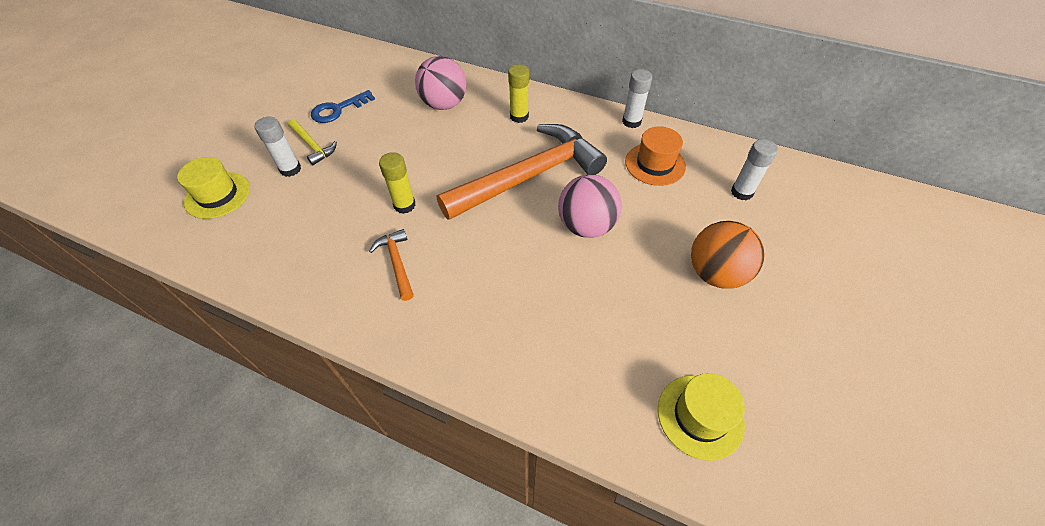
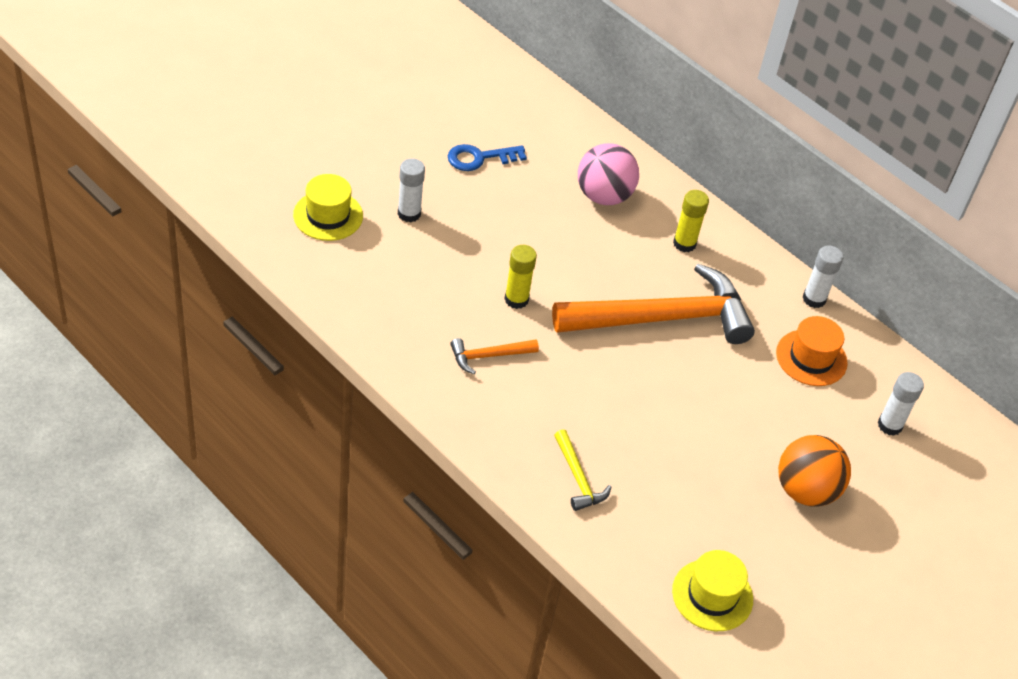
camera: 15 degrees right, 5 degrees down
(313, 146) = (439, 194): yellow hammer -> yellow hammer (578, 478)
(397, 263) = (488, 356): orange hammer -> orange hammer turned 105 degrees counterclockwise
(586, 226) = (697, 394): pink ball -> none

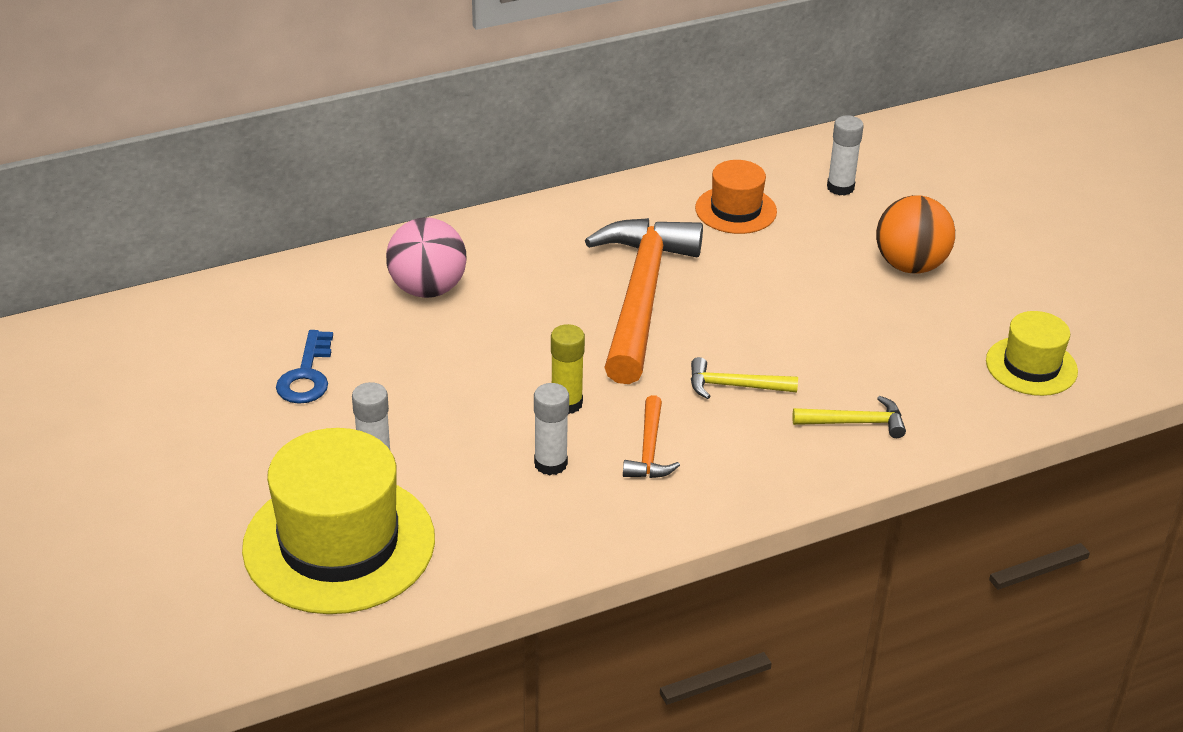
camera: 65 degrees left, 10 degrees down
(328, 215) = (339, 543): yellow hat -> yellow hat, size x1.86
(584, 394) = (734, 386): none -> yellow hammer
(684, 243) = (534, 249): yellow glue stick -> none
(814, 299) = (654, 184): white glue stick -> white glue stick (550, 463)

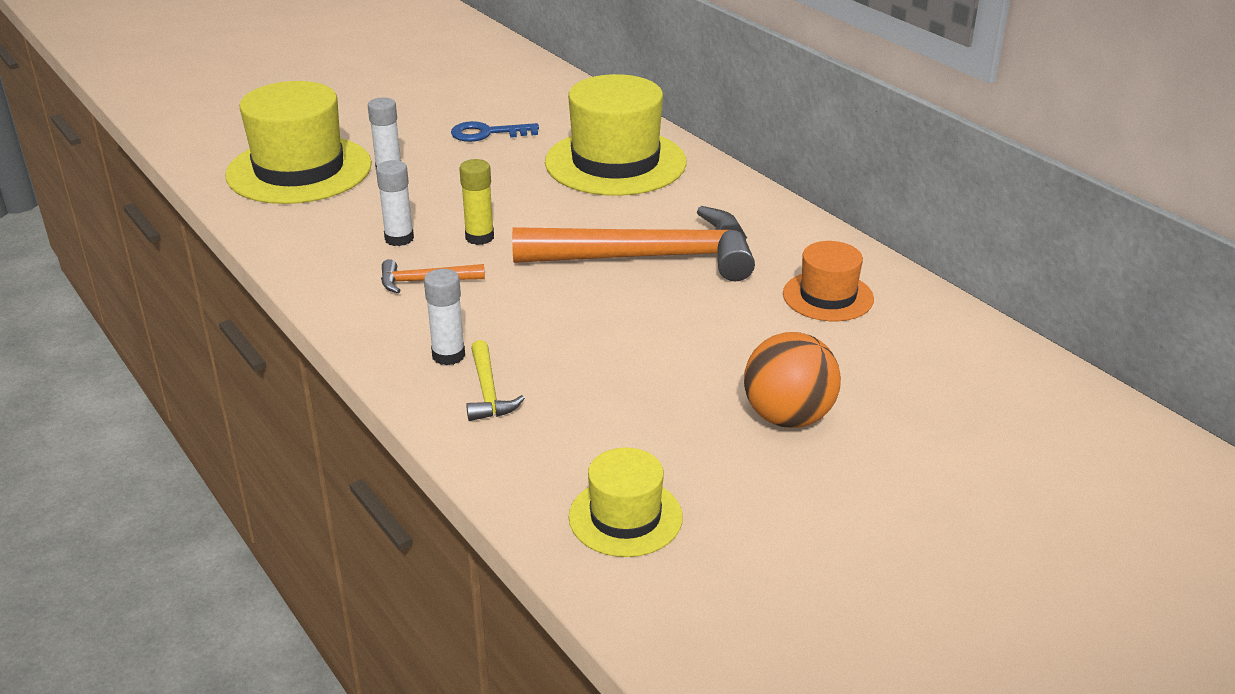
camera: 80 degrees right, 5 degrees down
(427, 289) = (615, 162): pink ball -> yellow hat
(734, 386) = (528, 317): yellow hammer -> none
(840, 187) = (919, 360): white glue stick -> white glue stick (448, 355)

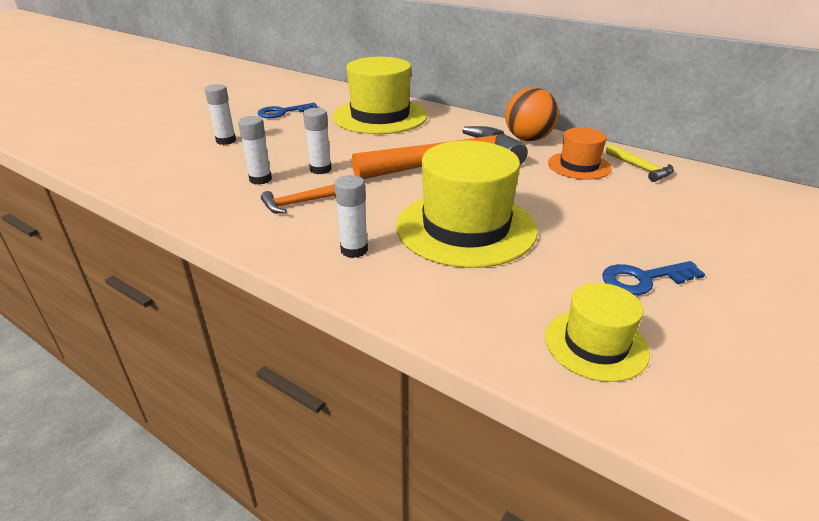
camera: 20 degrees left, 0 degrees up
(299, 170) = (155, 149): yellow hat -> yellow hat (466, 227)
(479, 237) = (320, 169): yellow glue stick -> white glue stick
(488, 391) = (405, 270): yellow hammer -> yellow hammer (640, 168)
(752, 464) = (643, 279): none -> blue key
(788, 417) = (632, 242): orange ball -> orange ball (528, 139)

